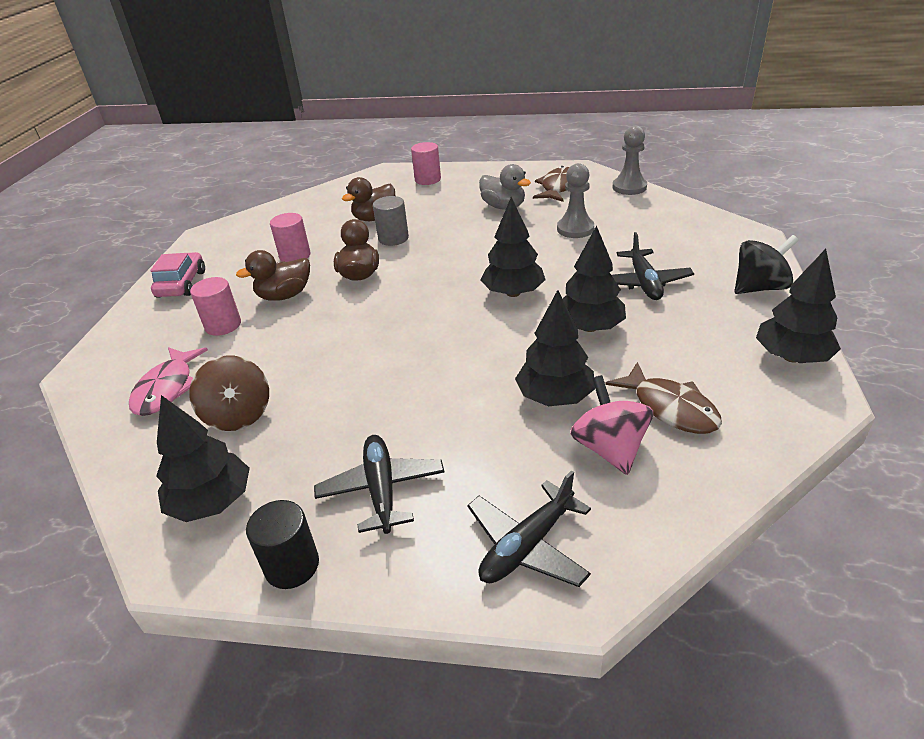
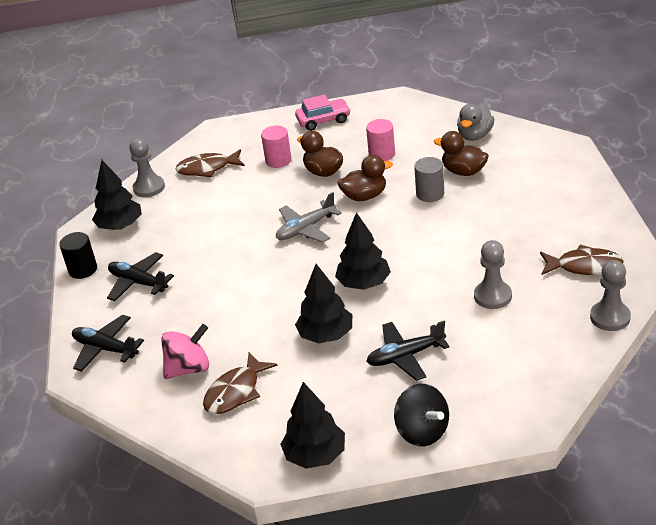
camera: 75 degrees right, 0 degrees up
(144, 457) = (149, 188): none -> grey pawn
(167, 388) = (207, 168): pink fish -> brown fish
(238, 415) = (189, 206): brown spinning top -> none
(381, 489) = (138, 282): black plane -> black plane turned 120 degrees counterclockwise
(384, 320) = (306, 229): none -> grey plane
(428, 180) = (559, 177): pink cylinder -> none
(503, 207) = (521, 240): grey duck -> grey duck (475, 135)
(555, 397) = (235, 334): black tree -> none

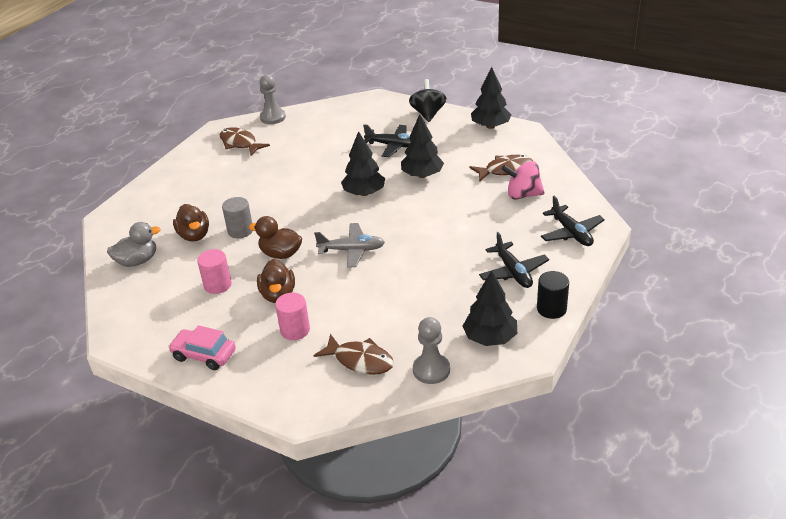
camera: 145 degrees left, 0 degrees up
(492, 296) = (307, 152): grey pawn -> none

